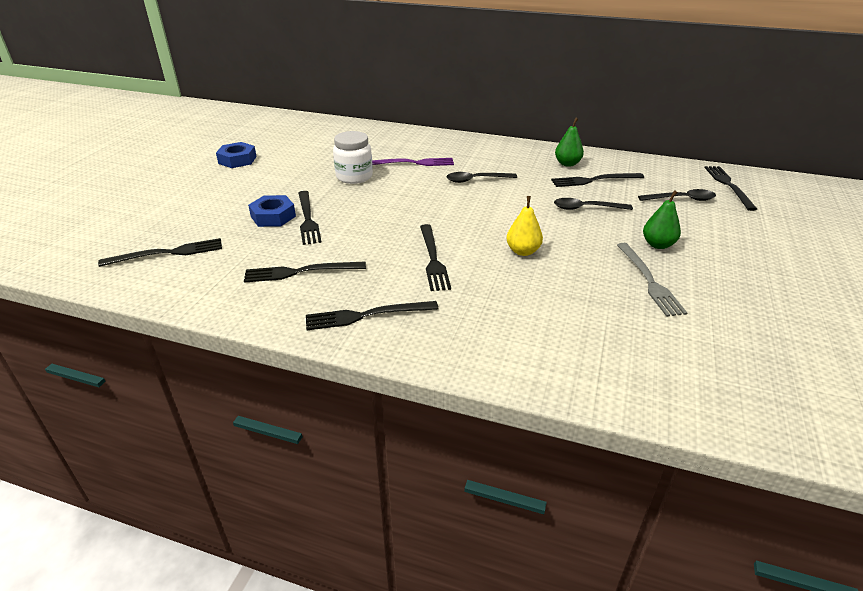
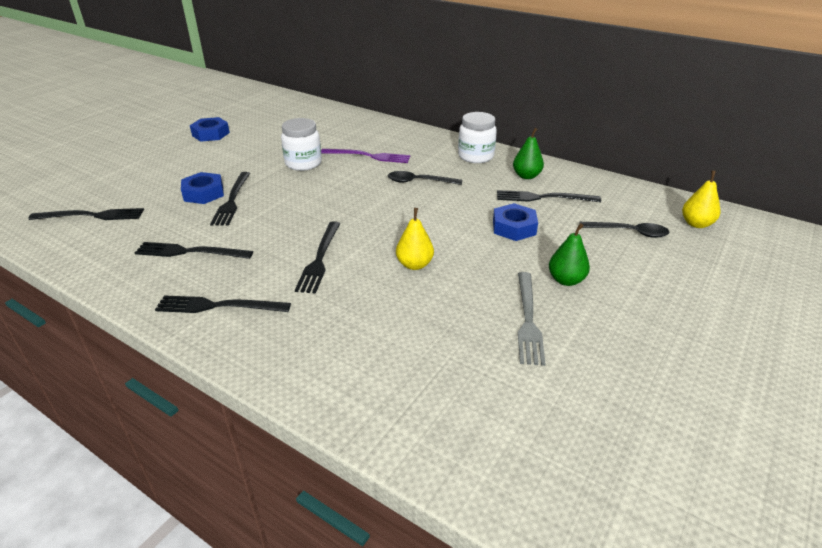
camera: 15 degrees right, 0 degrees up
(511, 152) = (475, 156): none -> white jar
(586, 208) = (514, 227): black spoon -> blue nut
(728, 185) = (696, 224): black fork -> yellow pear

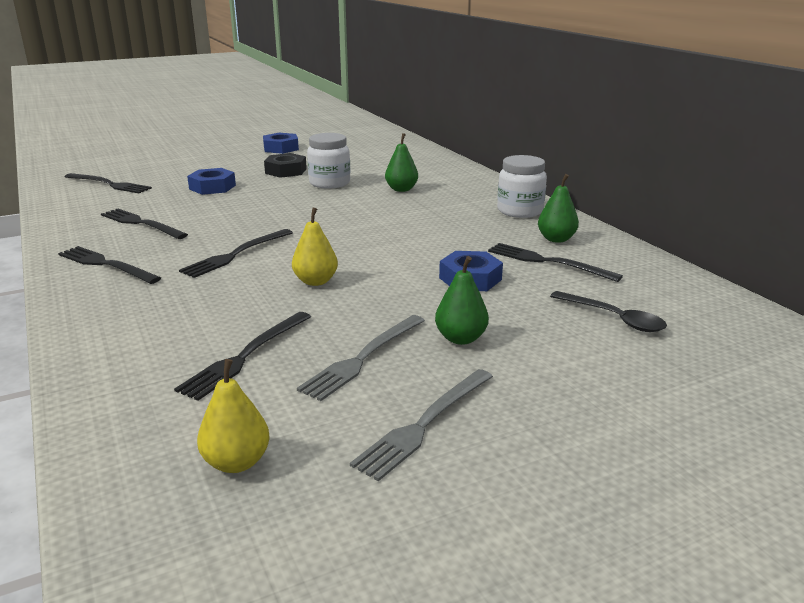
camera: 30 degrees right, 10 degrees down
(232, 200) = (227, 197): black fork -> black fork (245, 356)
(248, 159) = (286, 171): none -> black nut
(368, 156) = (401, 189): purple fork -> green pear
(419, 181) = (423, 219): black spoon -> none
(623, 355) = (424, 424): none -> grey fork
(696, 224) = (730, 335): yellow pear -> yellow pear (237, 462)

